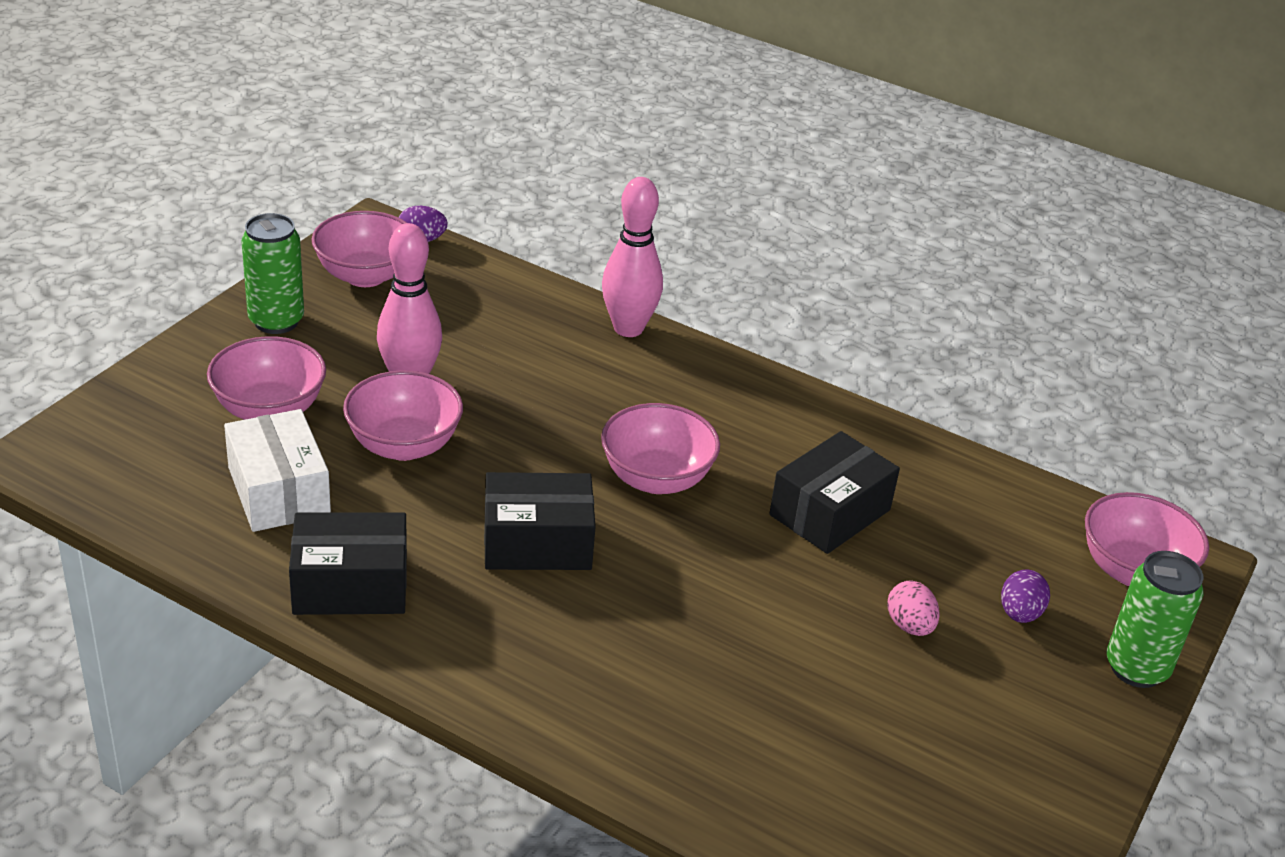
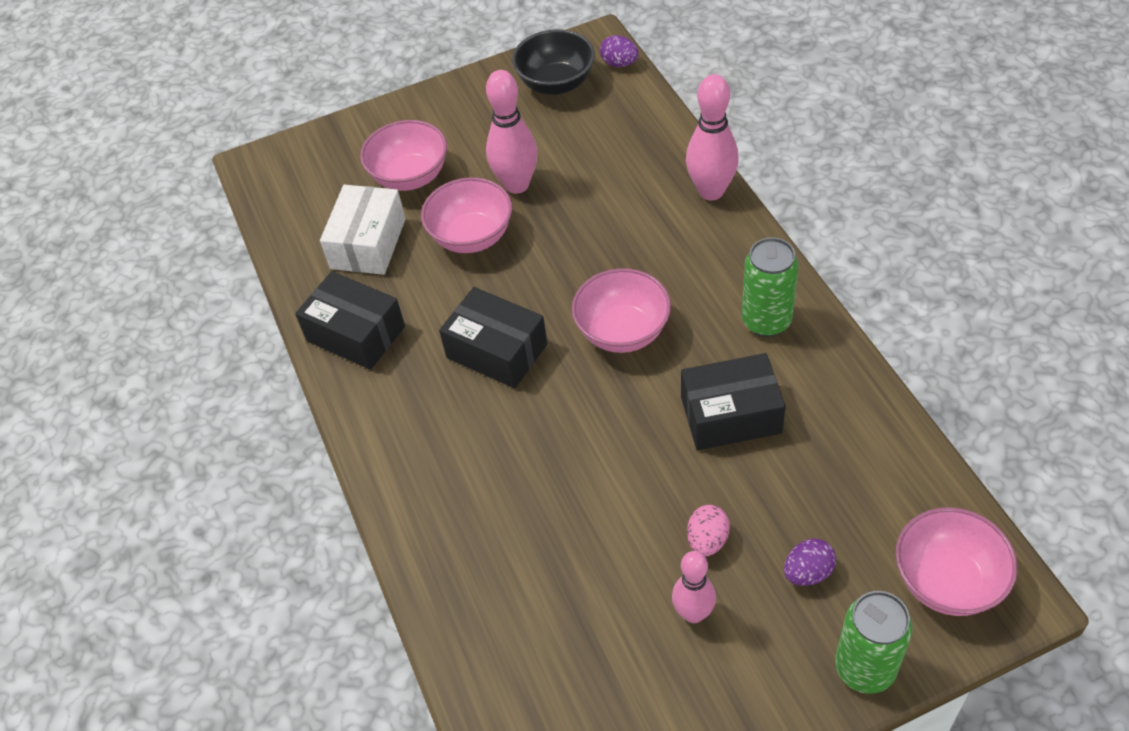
camera: 45 degrees right, 15 degrees up
(276, 321) = (468, 105): green can -> green can (766, 321)
(365, 275) = (556, 84): pink bowl -> black bowl
(956, 692) = (693, 613): none -> pink bowling pin

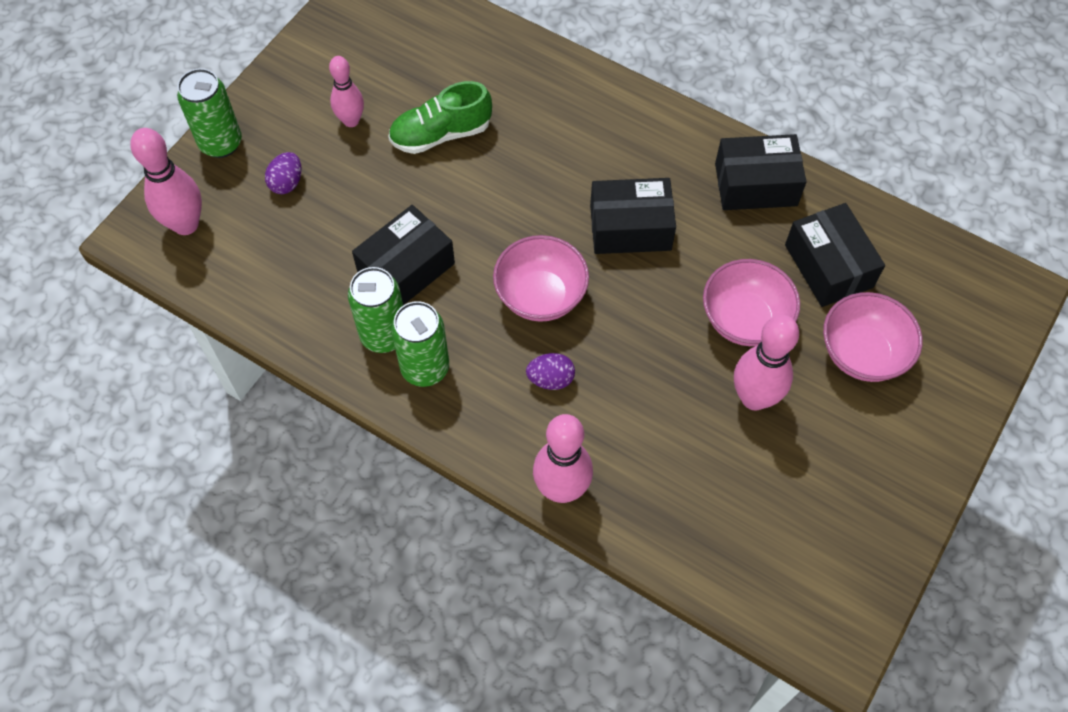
camera: 140 degrees right, 10 degrees up
(368, 243) = (828, 266): white box -> black box
(556, 84) = (827, 554): black bowl -> none
(604, 541) = (441, 134): none -> green shoe
(619, 63) = (783, 625): purple egg -> purple egg (550, 379)
(707, 540) = (369, 169): pink egg -> none
(788, 365) = (384, 335): none -> green can
(947, 581) = (186, 224): pink bowl -> pink bowling pin

